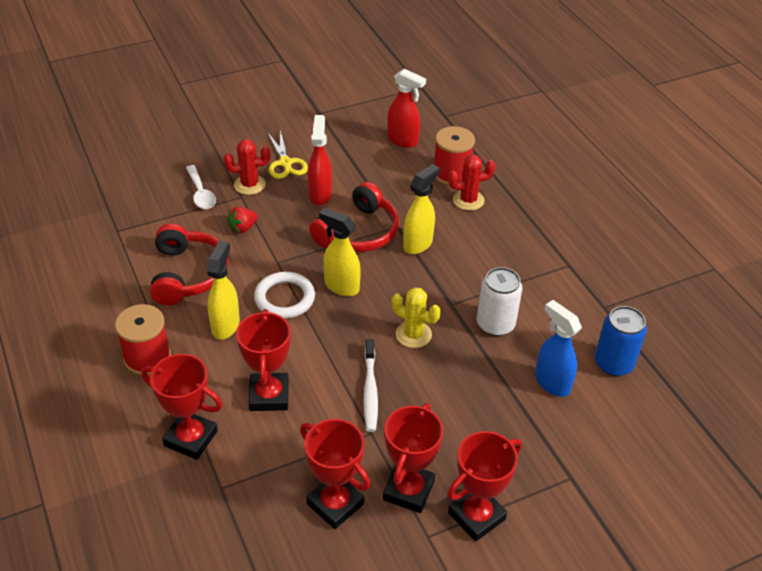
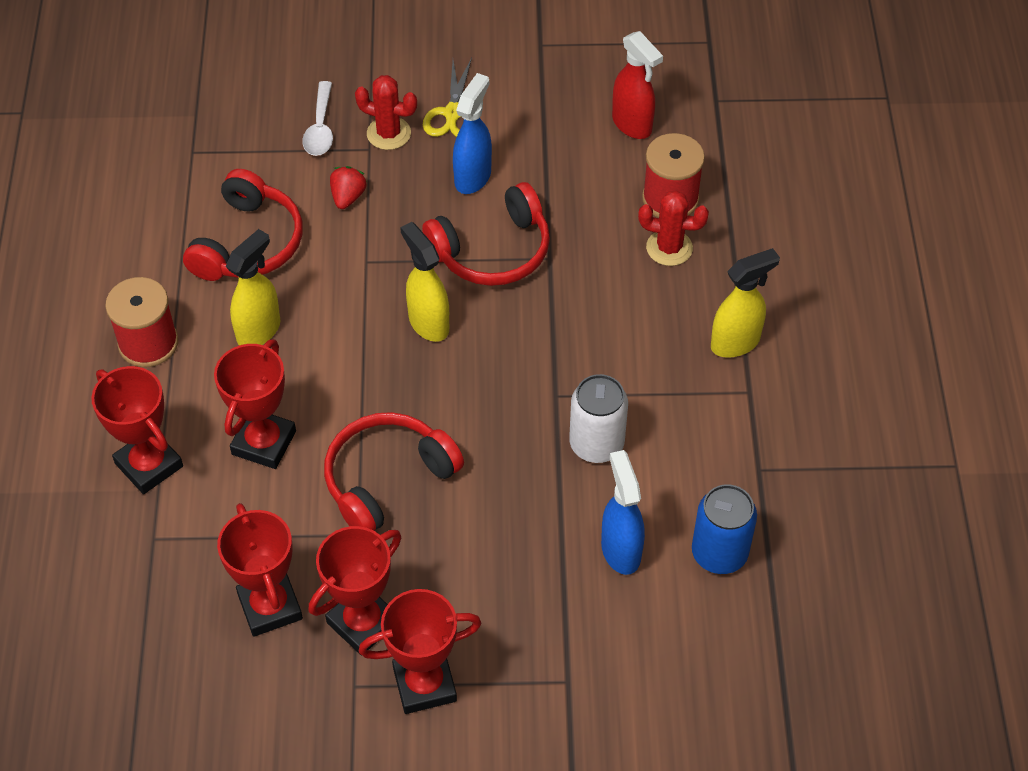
camera: 25 degrees right, 10 degrees up
(243, 228) = (348, 197): red strawberry -> red strawberry turned 120 degrees clockwise
(284, 298) = (349, 316): white ring -> none
(320, 194) = (473, 177): red spray bottle -> blue spray bottle
(370, 390) = (387, 479): white toothbrush -> red headphones
(413, 334) = (482, 422): yellow cactus -> none
(418, 244) = (562, 293): yellow spray bottle -> yellow spray bottle (736, 342)

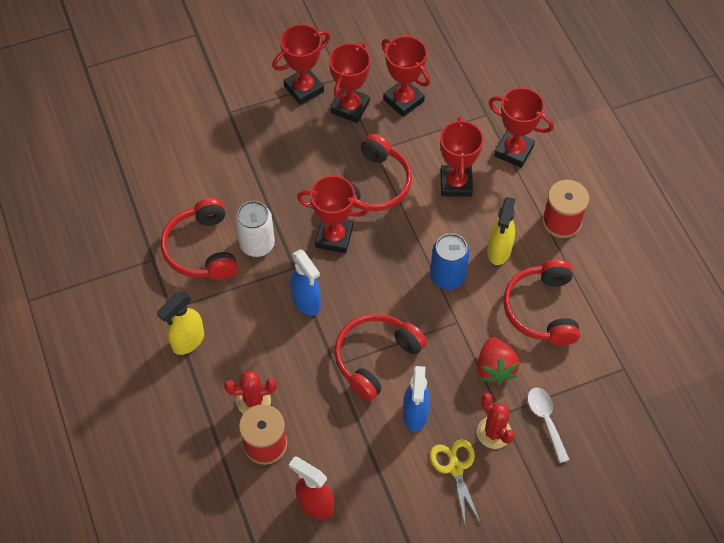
camera: 160 degrees right, 5 degrees up
(348, 197) = (495, 368): red strawberry -> red strawberry, size x1.52
(388, 133) = (494, 432): red cactus -> red cactus turned 60 degrees clockwise
(428, 323) = (395, 290): yellow spray bottle -> none
(480, 419) = (334, 237): none -> red trophy
(620, 550) = (222, 187): blue spray bottle -> blue spray bottle (306, 302)
(681, 462) = (202, 249): none -> red headphones
(719, 553) = (164, 202): blue can -> blue can (447, 276)

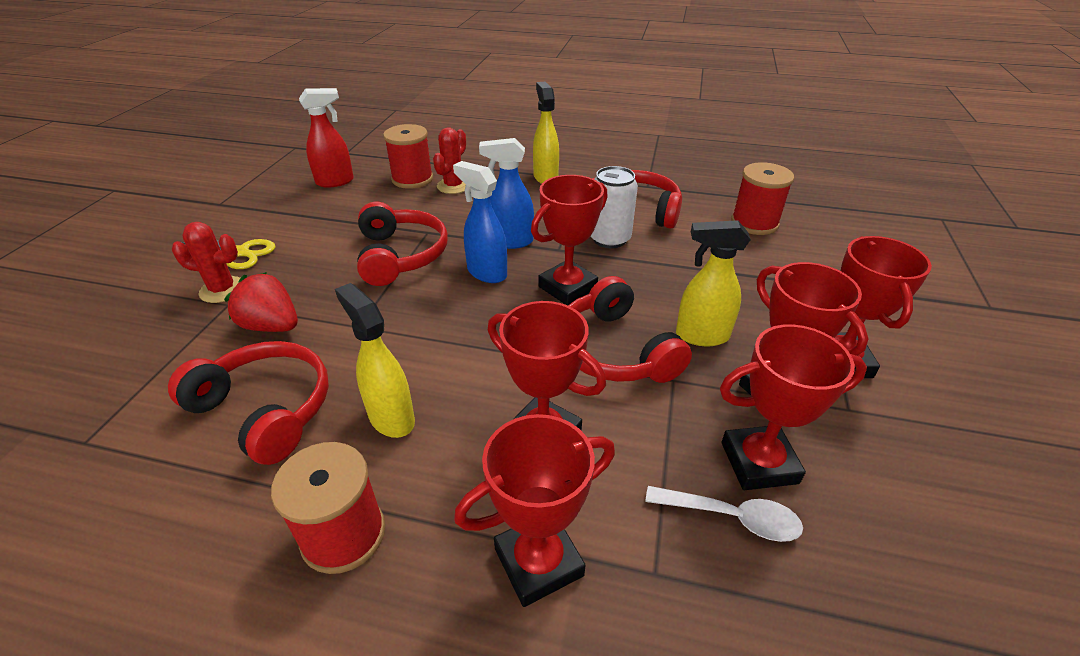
camera: 125 degrees right, 20 degrees down
(169, 169) = (754, 223): none -> red spool
(329, 152) = (701, 336): none -> yellow spray bottle
(415, 415) = (317, 253): blue spray bottle -> blue spray bottle (486, 273)
(447, 276) = (418, 348): blue can -> none
(546, 420) = (168, 331): white spoon -> white spoon (732, 517)

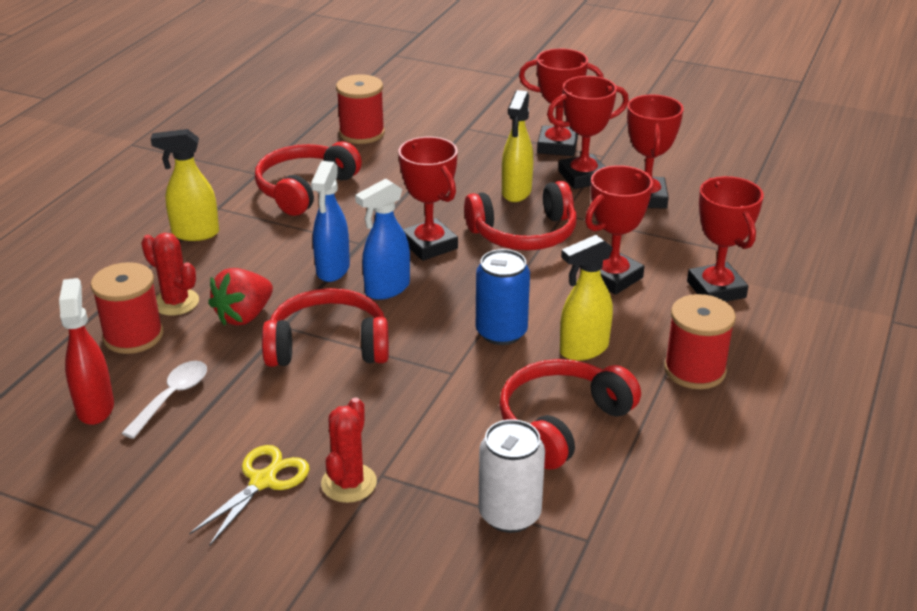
camera: 80 degrees left, 5 degrees down
(271, 326) = (435, 433): red strawberry -> red strawberry (244, 316)
(422, 351) = (501, 332): none -> blue can
(609, 239) = (354, 211): white can -> white can (509, 514)
(732, 517) = (686, 216): white spoon -> white spoon (172, 397)

